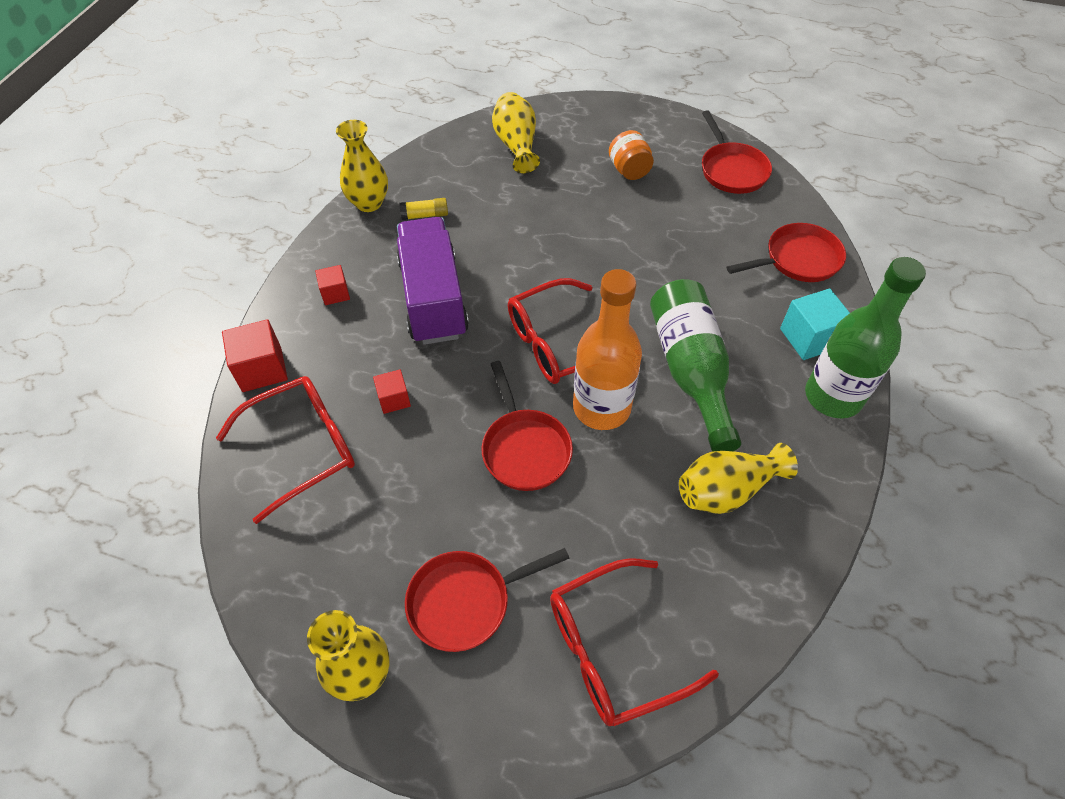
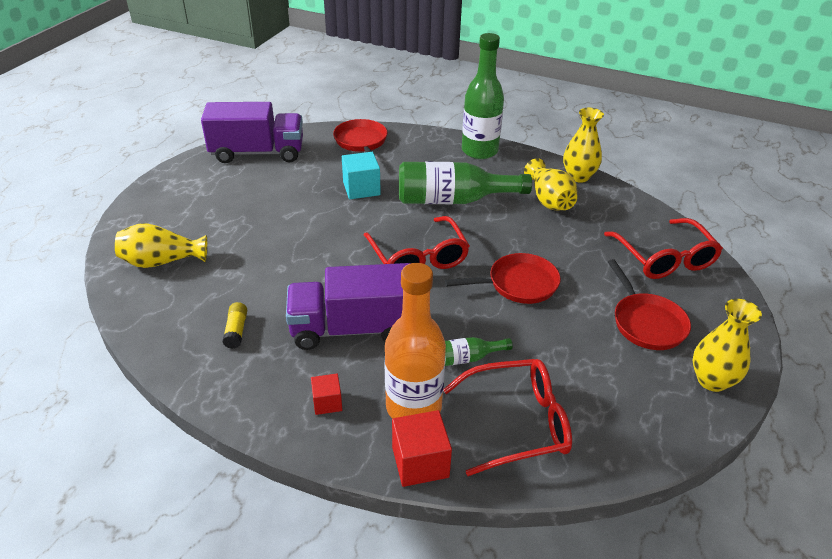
camera: 85 degrees left, 15 degrees down
(303, 448) = (517, 423): red glasses -> red glasses turned 105 degrees clockwise
(369, 203) = (197, 375): yellow vase -> yellow vase (578, 176)
(394, 399) = (466, 358): red cube -> green bottle
(601, 408) = (482, 243): orange bottle -> orange bottle (413, 407)
(629, 170) = (233, 200): orange jar -> none
(732, 170) = (257, 153): red pan -> purple truck
(809, 338) = (432, 150): turquoise cube -> turquoise cube (361, 188)

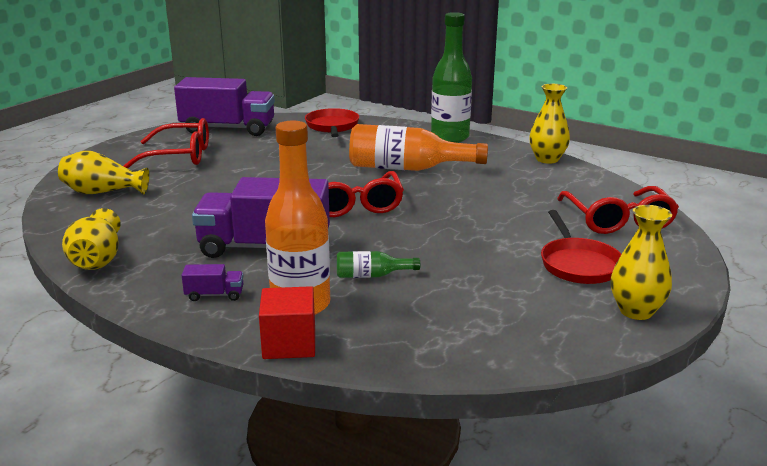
camera: 10 degrees right, 15 degrees down
(236, 331) = (150, 241): yellow glue stick -> none
(327, 402) = (214, 295): red cube -> purple truck
(361, 188) = (318, 156): turquoise cube -> none
(453, 200) = (407, 168): green bottle -> orange bottle
(517, 423) = (405, 324): red glasses -> red glasses (179, 156)
(518, 284) = (449, 228): red pan -> none
(549, 200) = (508, 173): yellow vase -> yellow vase (97, 259)

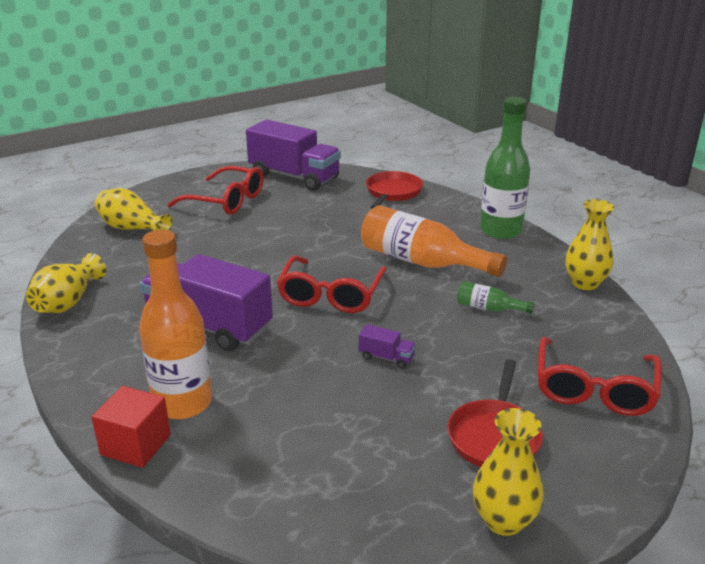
camera: 25 degrees right, 5 degrees up
(214, 295) = (123, 369): purple truck -> purple truck (386, 358)
(371, 275) = (273, 387): green bottle -> green bottle (488, 308)

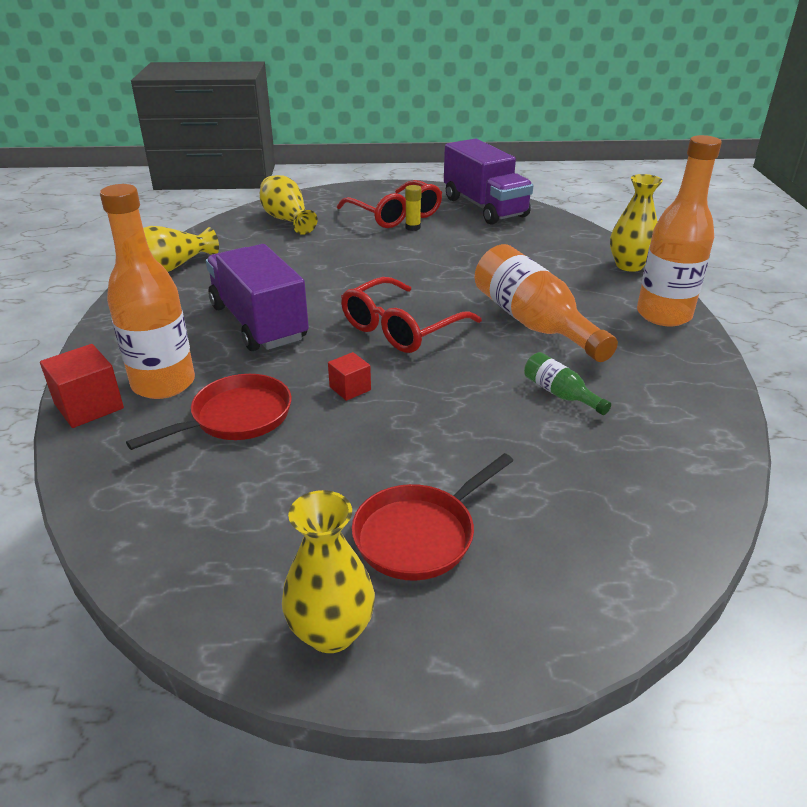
camera: 30 degrees right, 5 degrees up
(253, 208) = (413, 227): none -> yellow glue stick
(341, 354) = (350, 388): none -> red cube
(386, 358) = (391, 408): purple truck -> none
(392, 193) = (574, 245): red pan -> red pan (236, 417)
(500, 231) = (663, 315): green bottle -> orange bottle
(585, 283) = (715, 403): yellow vase -> yellow vase (629, 265)
(594, 389) = (599, 530): red glasses -> none

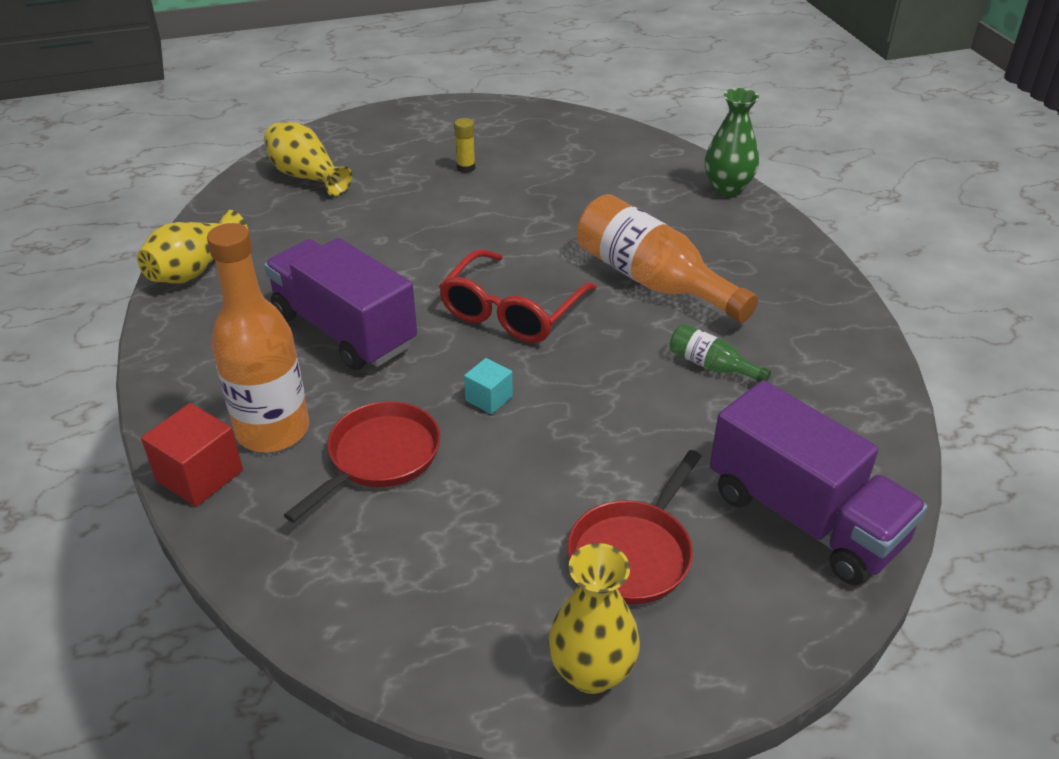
camera: 15 degrees left, 5 degrees up
(350, 388) = (489, 398): red cube -> turquoise cube
(395, 215) = (437, 151): red glasses -> none
(484, 207) = (538, 126): purple truck -> purple truck (804, 517)
(629, 265) = (727, 188): yellow vase -> green vase
(663, 315) = (783, 249): orange bottle -> none

